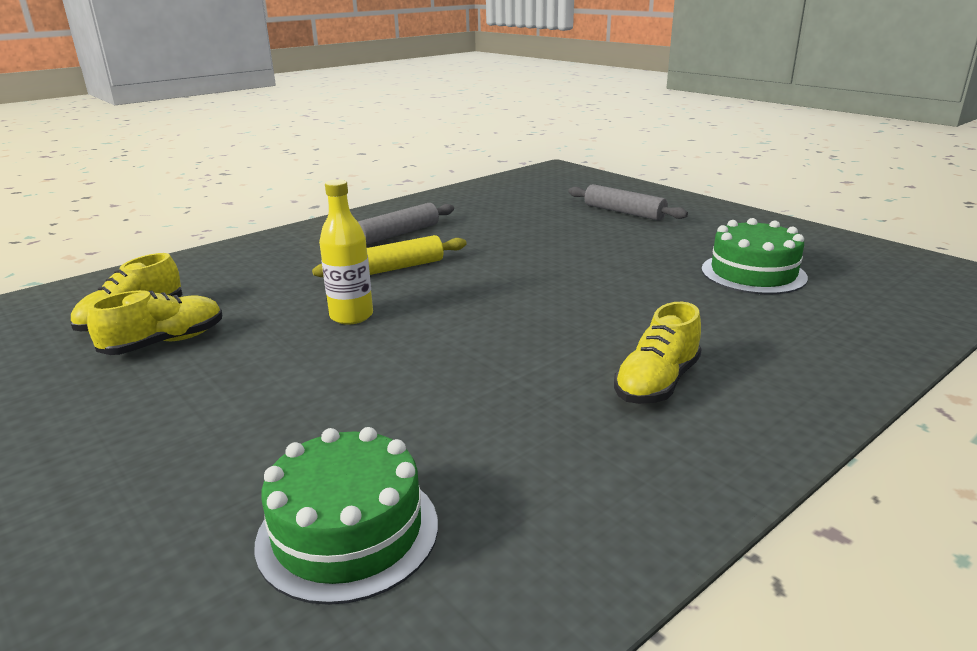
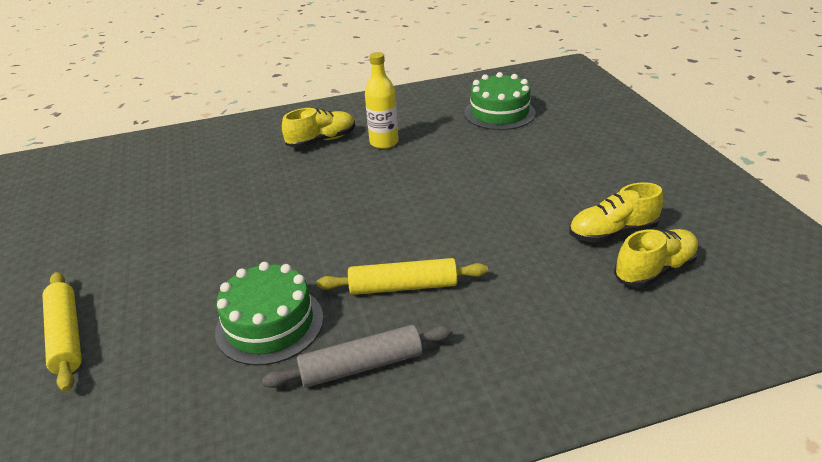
camera: 155 degrees left, 10 degrees up
(351, 316) = (464, 228): yellow bottle -> yellow bottle (384, 142)
(624, 212) = (66, 336): grey rolling pin -> yellow rolling pin
(753, 273) = (138, 202): green cake -> green cake (269, 324)

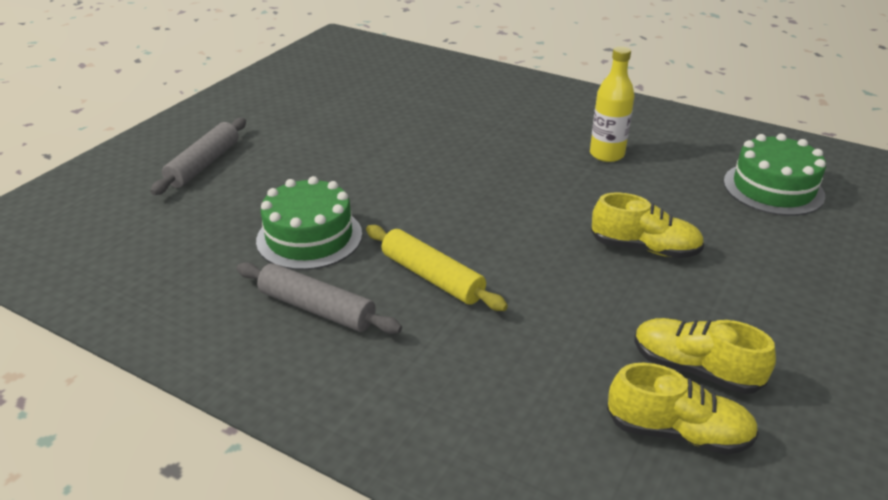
camera: 45 degrees right, 0 degrees up
(66, 336) = (204, 164): yellow rolling pin -> grey rolling pin
(322, 140) = (556, 124): yellow shoe -> yellow shoe (644, 248)

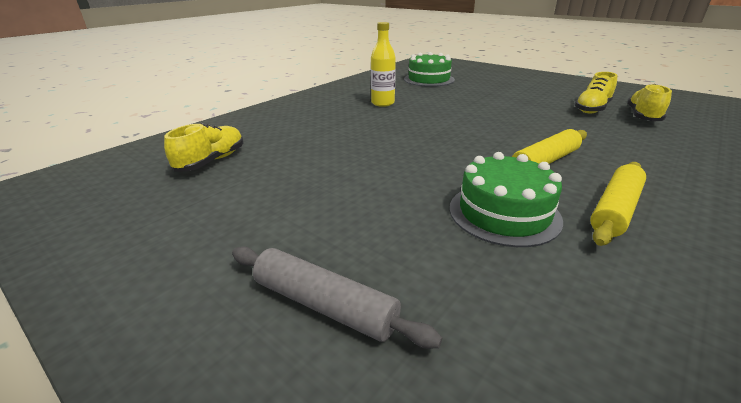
camera: 80 degrees left, 5 degrees down
(317, 309) = (615, 210): grey rolling pin -> yellow rolling pin
(644, 248) = (490, 106): yellow shoe -> yellow shoe (212, 161)

